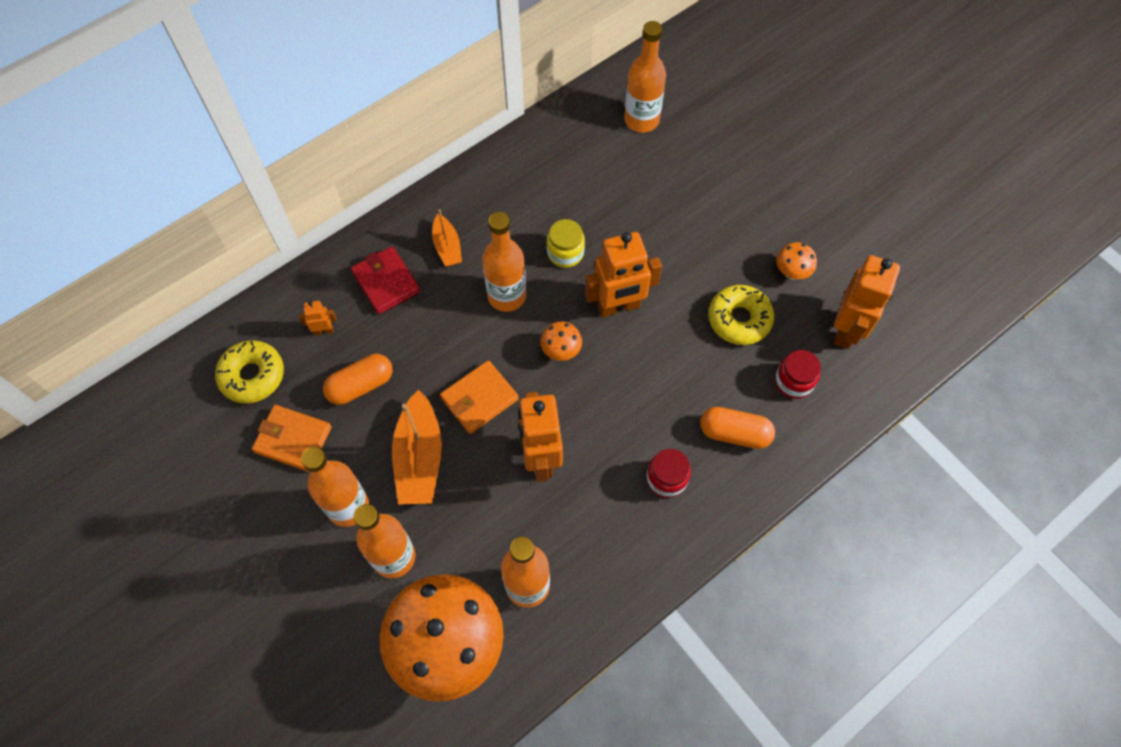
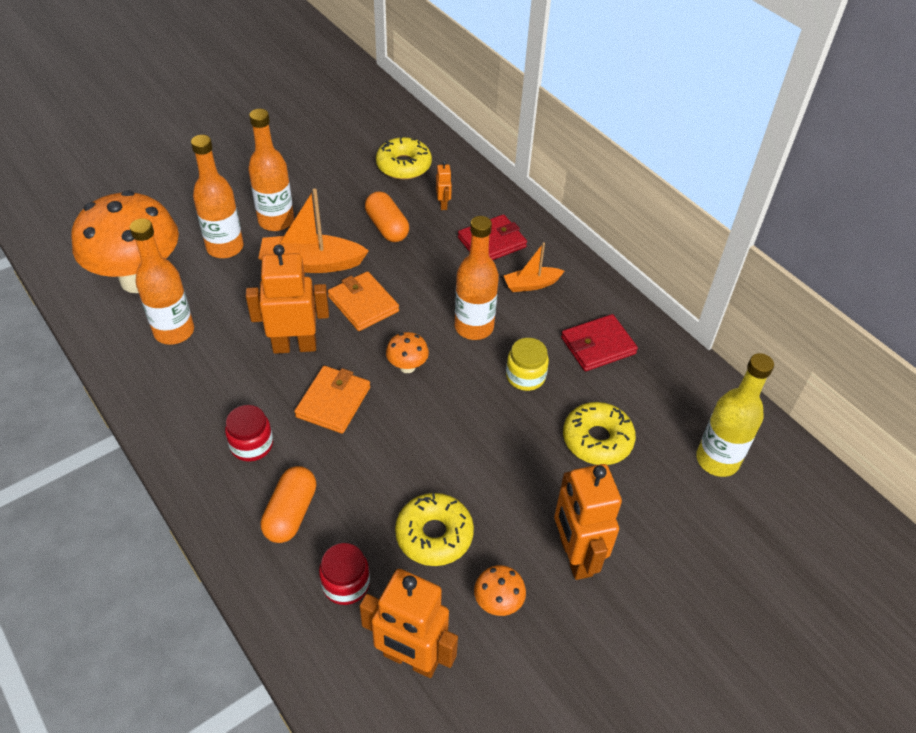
camera: 90 degrees right, 15 degrees down
(293, 439) = (342, 189): orange wallet -> orange wallet (333, 402)
(524, 195) = (598, 345): none -> red wallet
(618, 306) = (457, 418): orange robot -> orange robot (575, 556)
(630, 200) = (597, 440): none -> yellow donut
(641, 120) = (717, 460): orange bottle -> yellow bottle

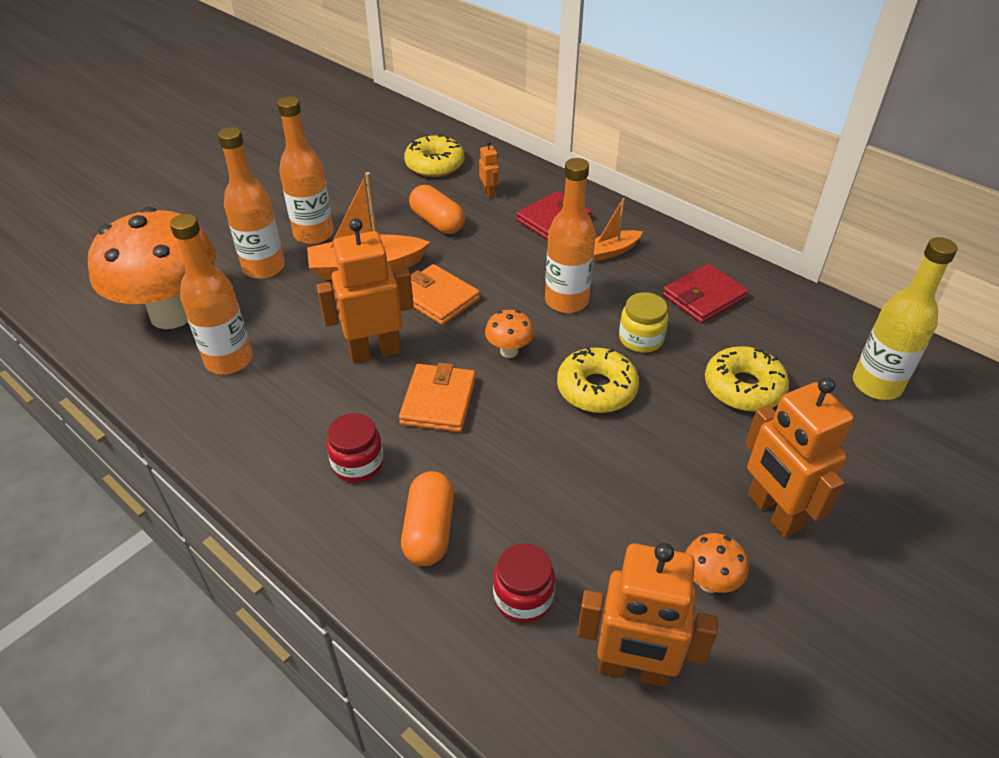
camera: 10 degrees left, 5 degrees down
(434, 535) = (606, 521): yellow donut -> yellow donut (596, 389)

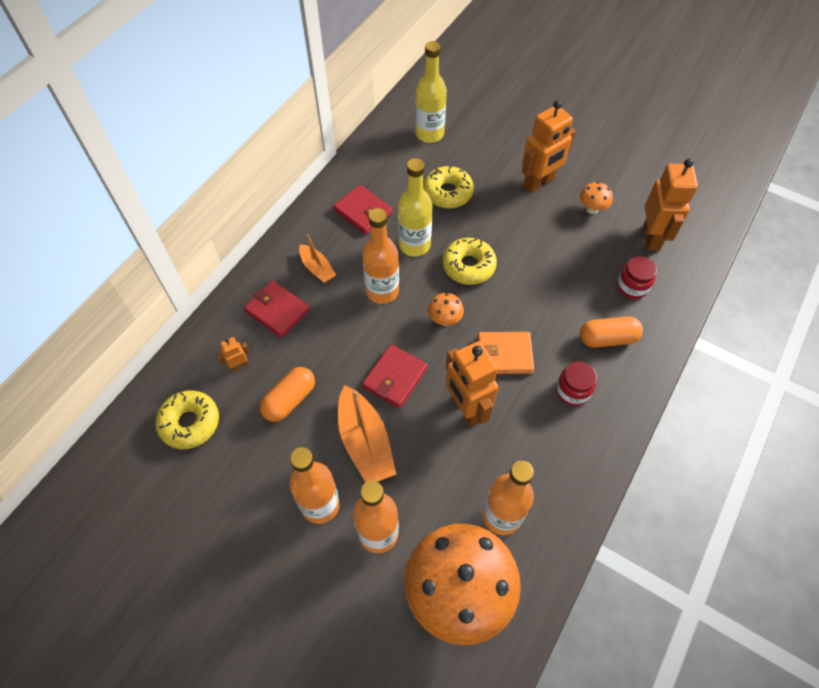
camera: 100 degrees left, 15 degrees up
(437, 298) = (395, 378): orange wallet -> red wallet
(641, 339) = (414, 245): yellow jar -> yellow bottle

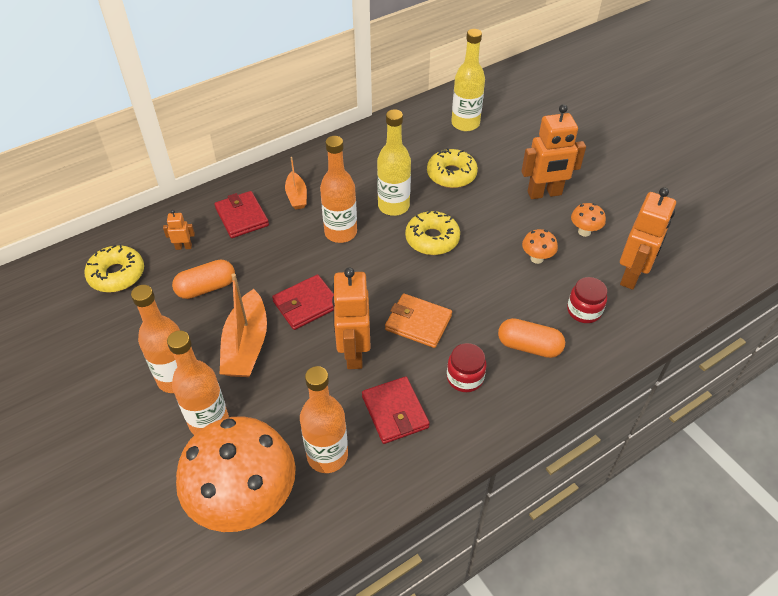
camera: 25 degrees right, 10 degrees down
(363, 212) = (365, 166): red wallet -> red wallet (395, 412)
(445, 320) = (381, 275): orange mushroom -> orange mushroom (536, 258)

